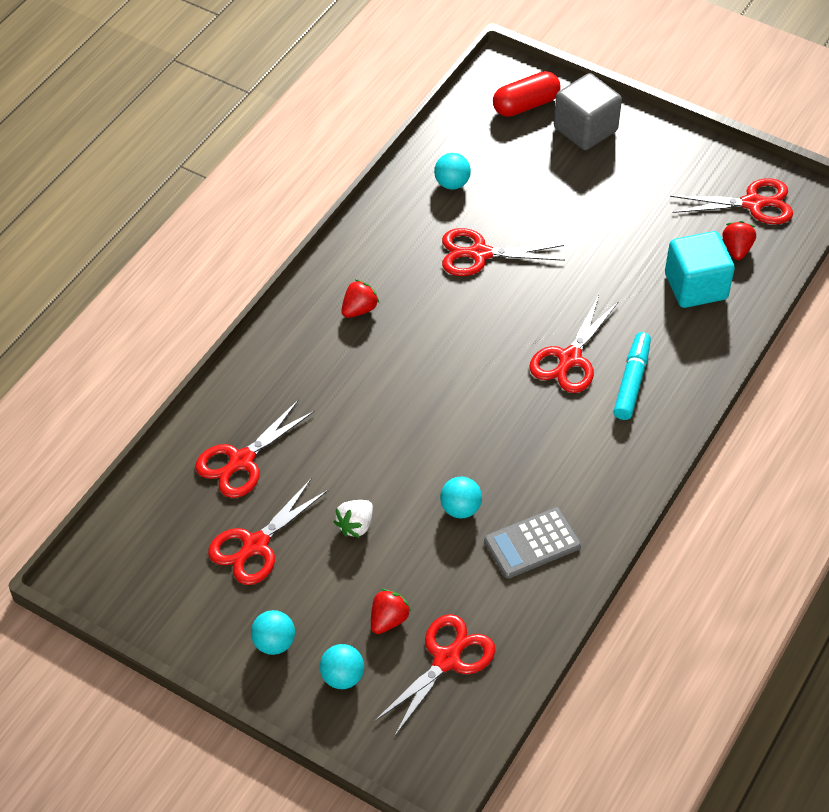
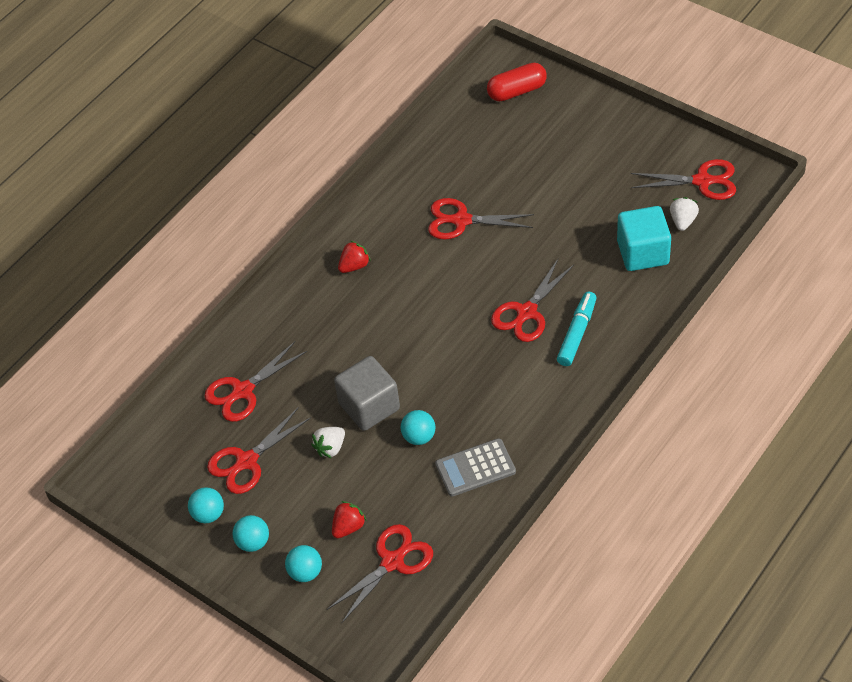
camera: 10 degrees right, 0 degrees up
(452, 183) = (445, 159): turquoise ball -> turquoise ball (208, 514)
(585, 129) = (565, 113): grey cube -> grey cube (369, 406)
(736, 249) = (683, 221): red strawberry -> white strawberry

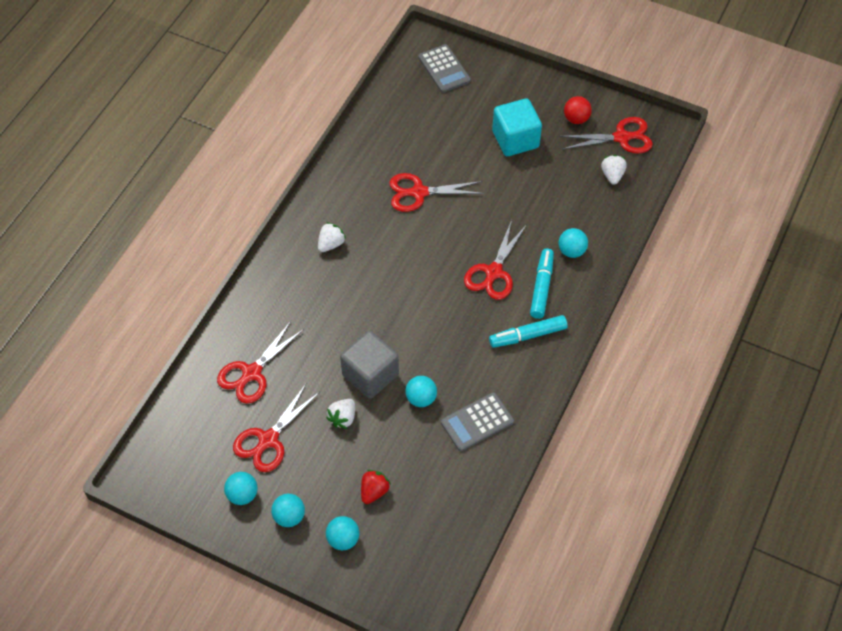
camera: 15 degrees left, 5 degrees up
(354, 266) = (331, 244): red strawberry -> white strawberry
(393, 561) = (421, 519): red scissors -> none
(517, 91) = (444, 69): red capsule -> grey calculator
(550, 383) = (527, 335): none -> turquoise marker
(619, 298) = (571, 251): none -> turquoise ball
(643, 253) = (584, 207): turquoise cube -> turquoise cube (515, 139)
(654, 156) = (576, 119): none -> red ball

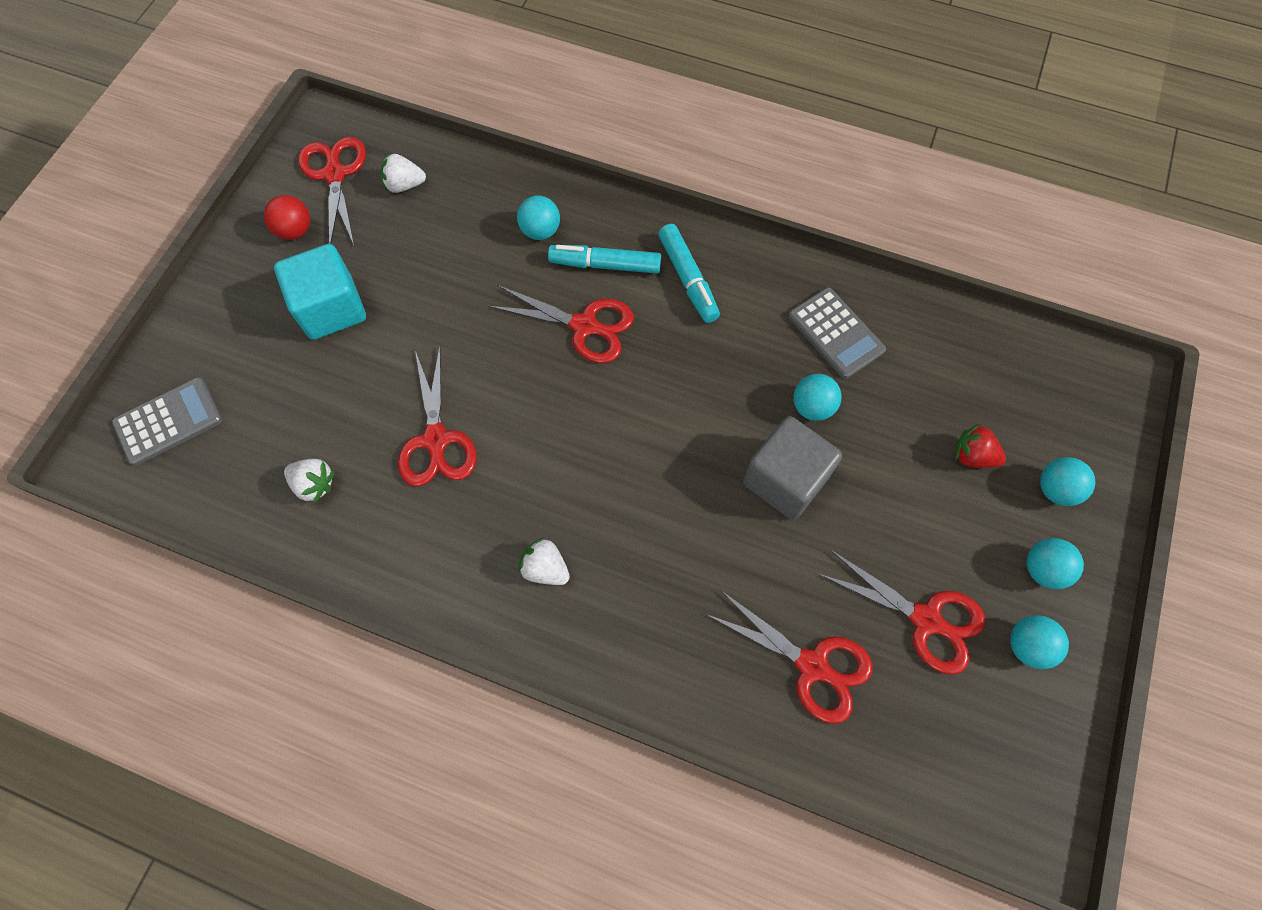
camera: 95 degrees left, 10 degrees up
(343, 418) = (865, 512): white strawberry -> white strawberry (314, 484)

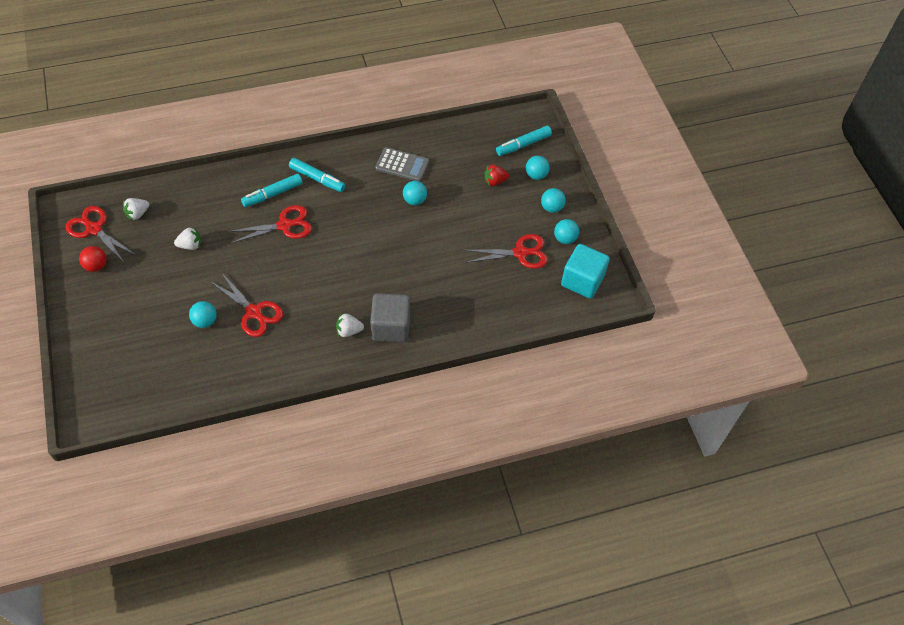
camera: 40 degrees left, 10 degrees down
(168, 421) = (108, 384): grey calculator -> none
(314, 484) = (210, 365): white strawberry -> white strawberry (190, 245)
(331, 309) = (149, 289): turquoise cube -> turquoise cube (582, 281)
(540, 231) = (228, 197): turquoise ball -> turquoise ball (205, 321)
(785, 480) = (425, 235): grey cube -> grey cube (391, 327)
(813, 666) = (489, 297): red scissors -> none
(1070, 419) = (523, 145): none -> turquoise marker

